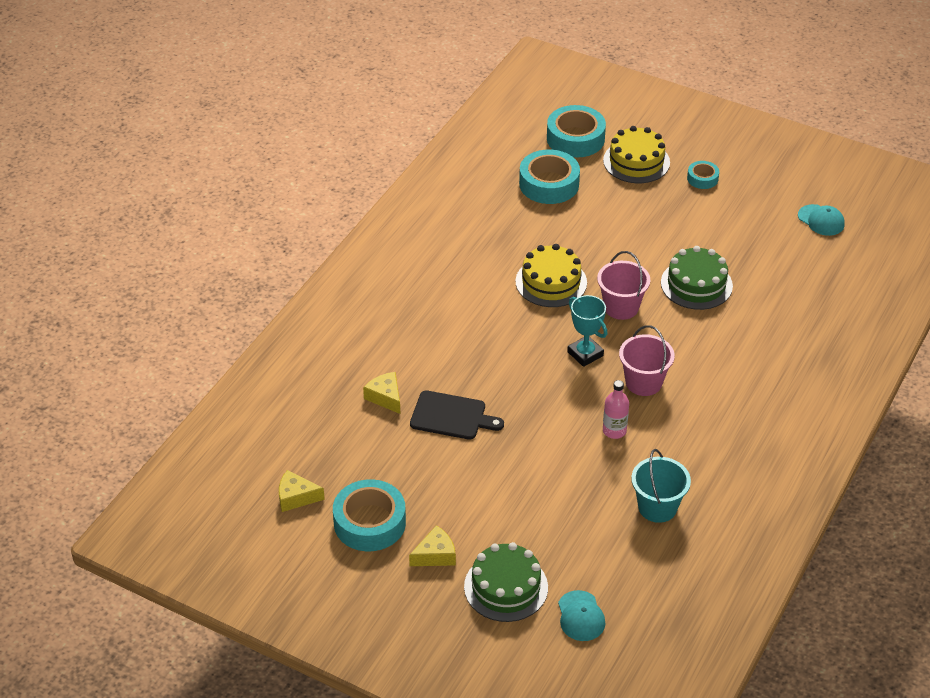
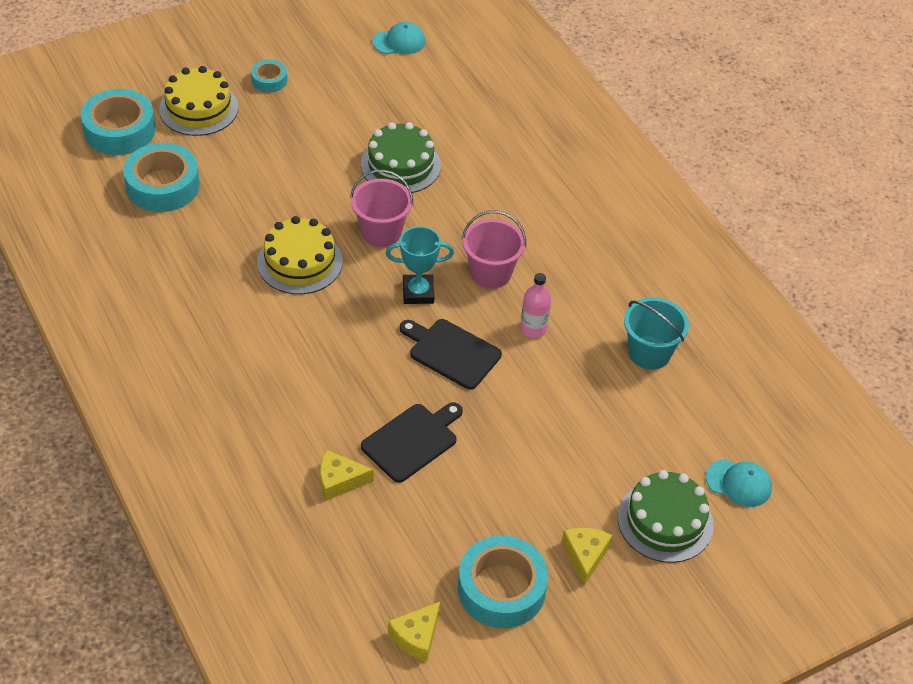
camera: 60 degrees left, 5 degrees up
(548, 398) = (452, 352): none -> black cutting board

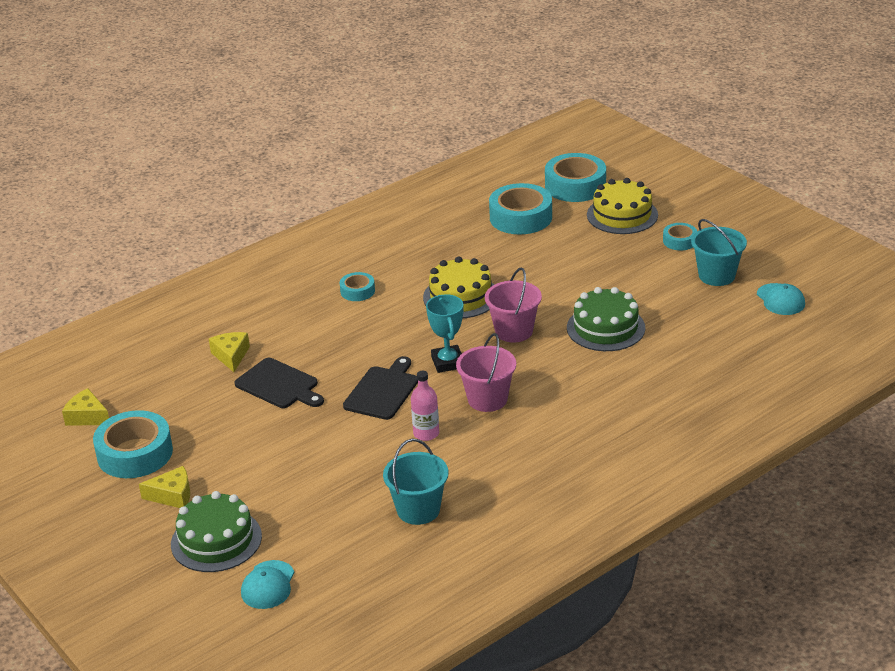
camera: 85 degrees right, 15 degrees down
(251, 348) = (357, 291): none -> turquoise tape
(342, 71) = (716, 276): none -> turquoise bucket

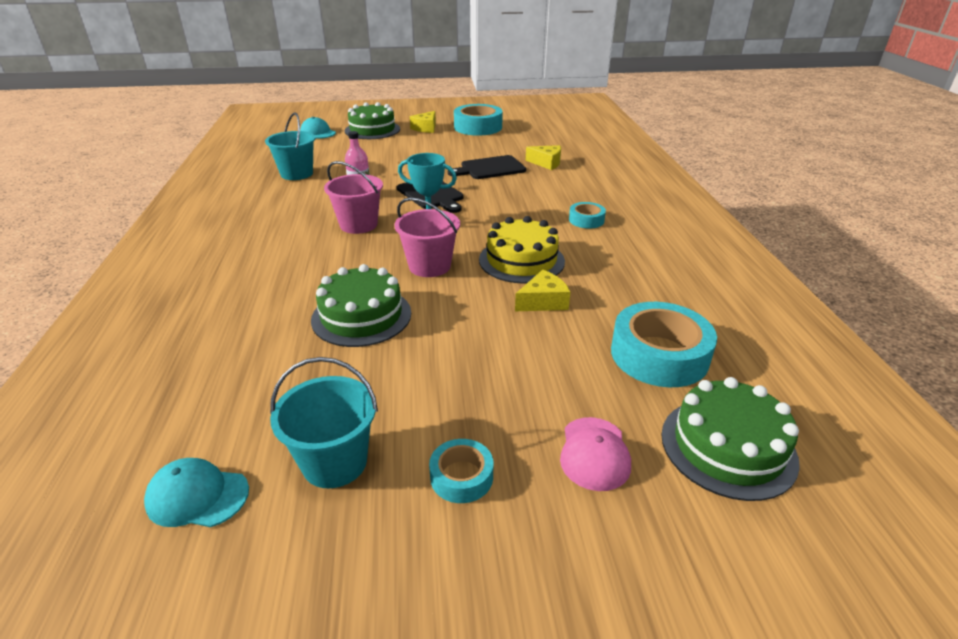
camera: 120 degrees right, 0 degrees up
(87, 417) = (531, 124): yellow cheese -> yellow cheese (543, 301)
(575, 186) = (728, 447): turquoise tape -> green cake
(622, 215) = (594, 453): yellow cake -> pink cap

